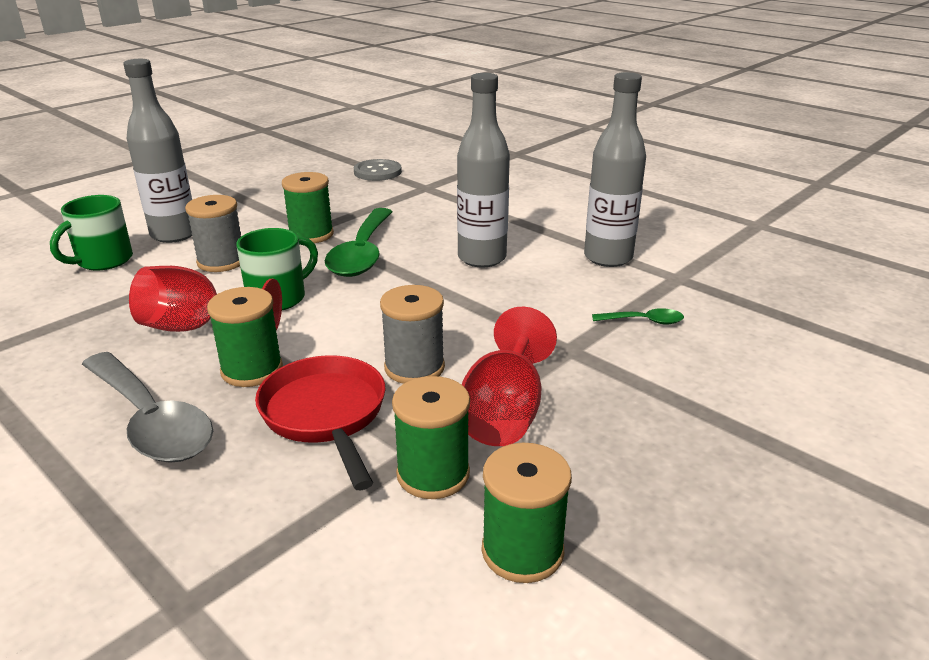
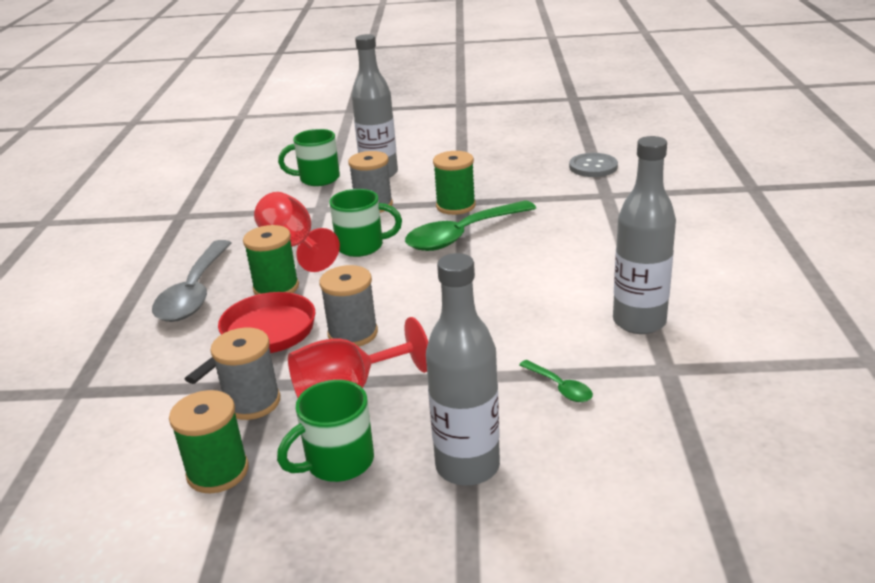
camera: 50 degrees right, 0 degrees up
(433, 474) = (252, 402): green spool -> grey spool
(482, 258) = (536, 276): grey bottle -> grey bottle (467, 466)
(605, 467) = (337, 462): none -> green mug

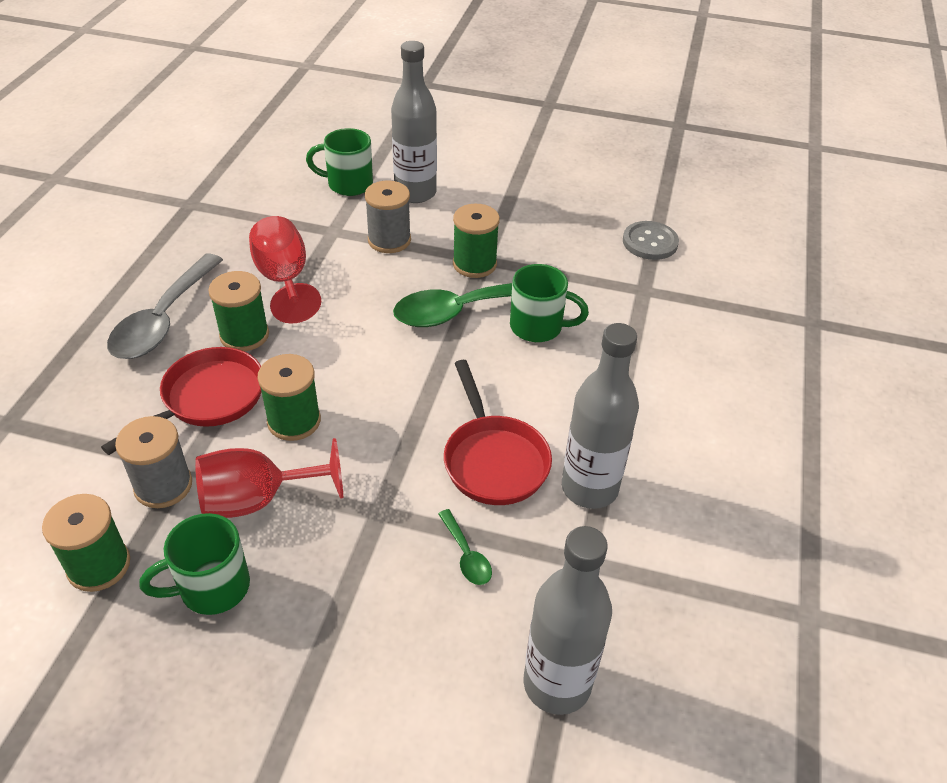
camera: 10 degrees right, 15 degrees up
(353, 334) = (294, 421): grey spool -> green spool
(362, 246) = (353, 298): green mug -> green mug (538, 327)
(467, 466) = (331, 631): grey bottle -> grey bottle (557, 684)
(546, 321) = (493, 460): none -> red pan

